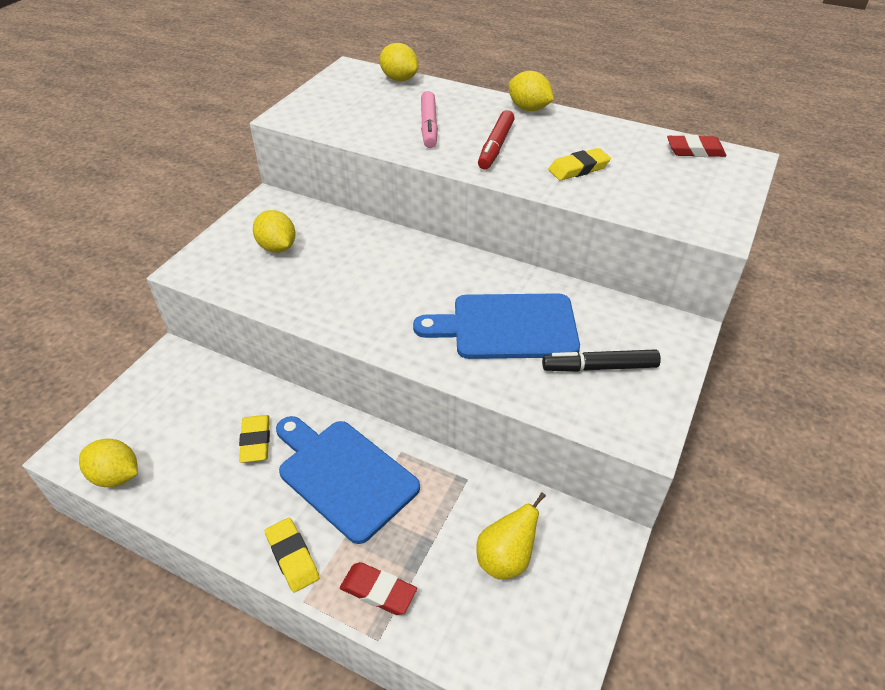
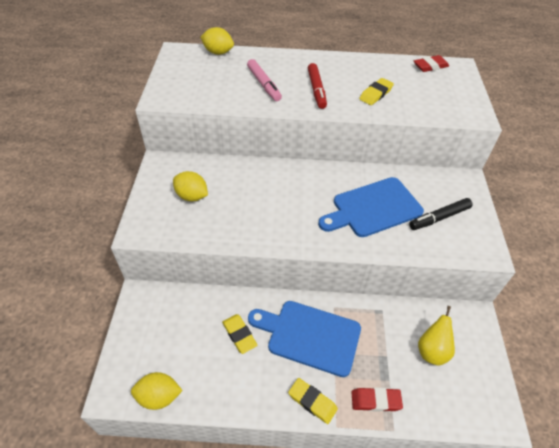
camera: 25 degrees left, 5 degrees up
(528, 108) = (317, 58): yellow lemon -> none

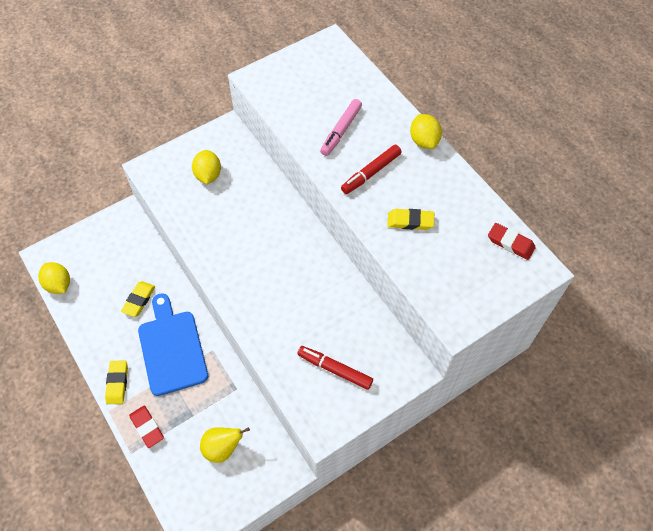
camera: 55 degrees right, 10 degrees up
(218, 52) = (357, 69): yellow lemon -> yellow lemon (424, 141)
(373, 208) = (302, 310): blue cutting board -> none
(439, 218) = (335, 369): black marker -> red marker

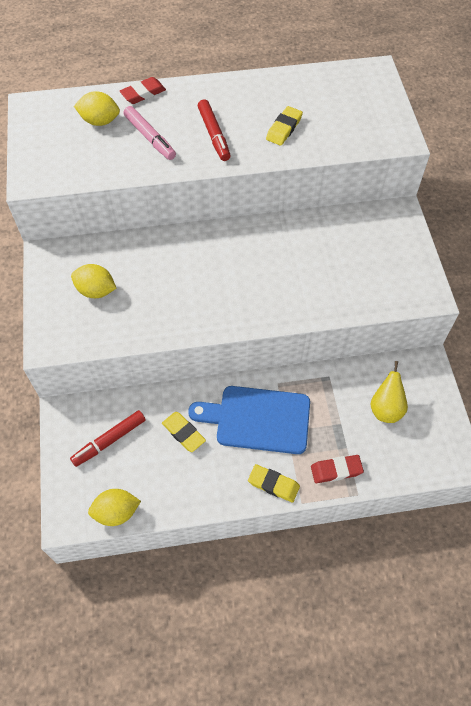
camera: 65 degrees left, 0 degrees up
(335, 369) = (375, 265): red marker -> red marker (109, 441)
(424, 141) = (202, 86): yellow lemon -> yellow lemon (100, 121)
(510, 243) = (342, 76): red eraser -> red eraser (143, 93)

